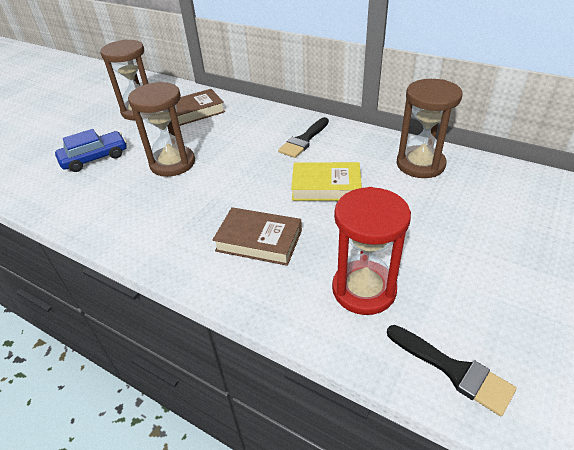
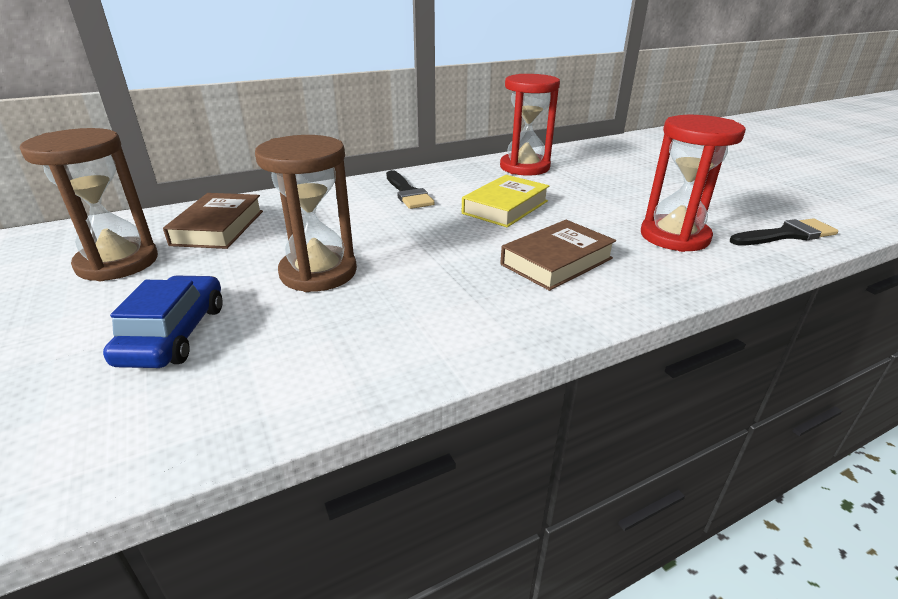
camera: 60 degrees left, 10 degrees down
(420, 164) = (524, 167): brown hourglass -> red hourglass

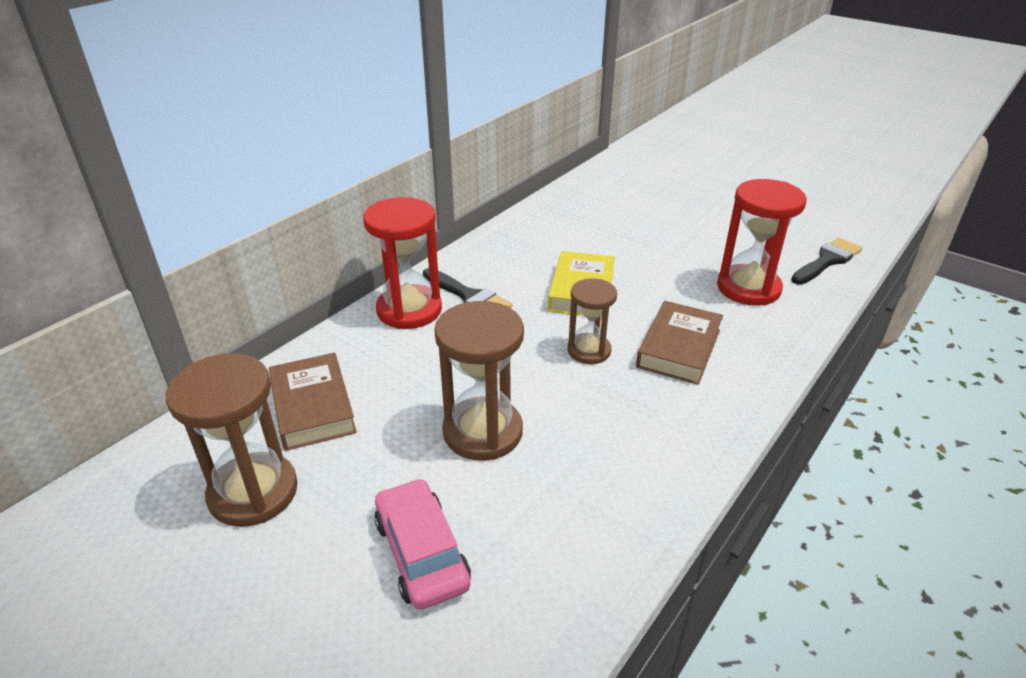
camera: 25 degrees left, 5 degrees up
(174, 334) = (422, 553): blue car -> pink car
(469, 244) = (589, 351): none -> brown hourglass
(524, 167) = (553, 226): red hourglass -> red hourglass (409, 310)

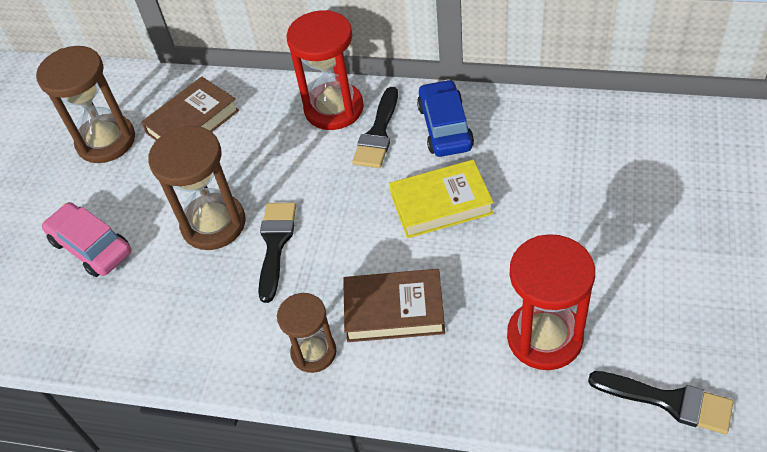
camera: 70 degrees right, 15 degrees up
(422, 553) = (91, 246): pink car -> pink car turned 90 degrees counterclockwise
(498, 263) = (445, 127): none -> blue car
(548, 395) = (275, 244): none -> black brush
(589, 351) = (350, 246): brown hourglass -> brown hourglass (313, 352)

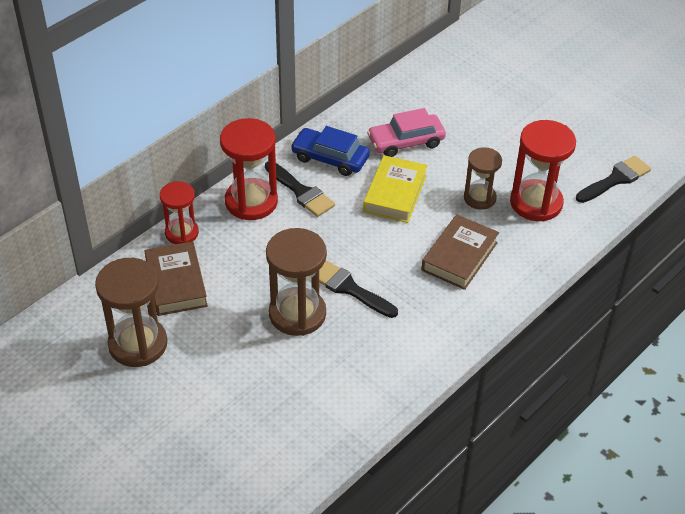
camera: 65 degrees left, 5 degrees down
(91, 246) = (248, 394): pink car -> pink car (406, 142)
(256, 89) = (181, 233): none -> red hourglass
(313, 352) = (458, 309): brown hourglass -> brown hourglass (479, 198)

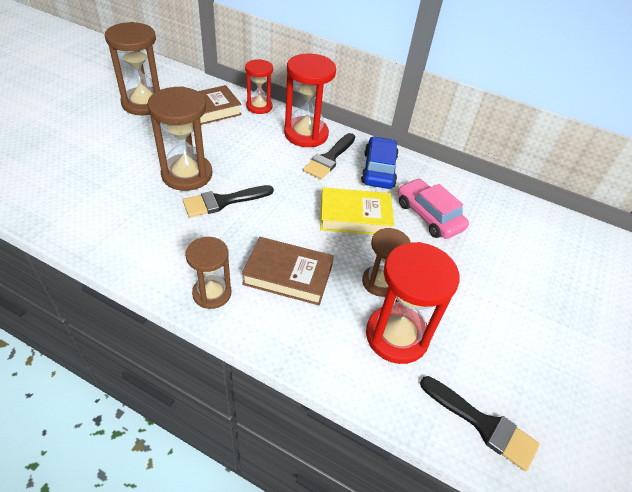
camera: 70 degrees right, 0 degrees up
(349, 289) = (223, 201): black brush -> black brush turned 135 degrees counterclockwise
(470, 311) = (212, 293): none -> brown hourglass

